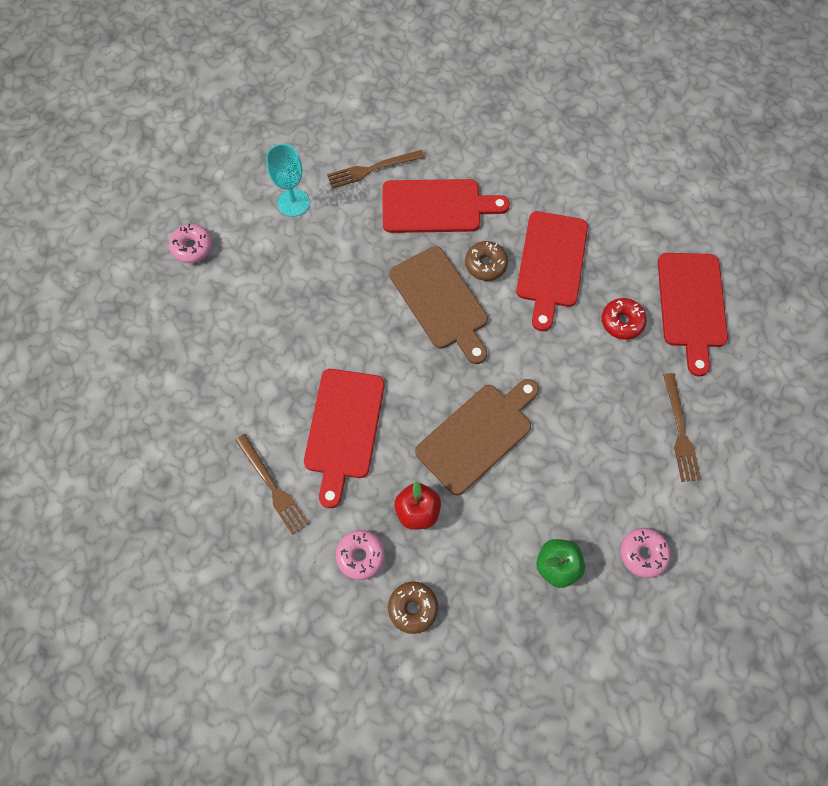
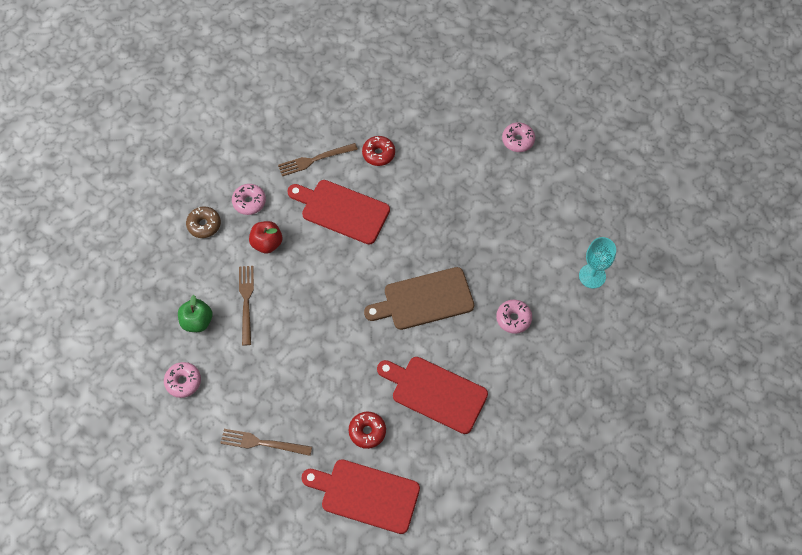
camera: 105 degrees right, 5 degrees down
(246, 406) = (378, 154): none -> red donut
(293, 203) = (542, 214): turquoise goblet -> turquoise goblet (592, 276)
(372, 169) = (562, 278): brown fork -> brown fork (246, 302)
(436, 206) = (513, 318): red cutting board -> pink donut
(477, 435) = (308, 296): brown cutting board -> none
(485, 264) = (448, 342): brown donut -> none

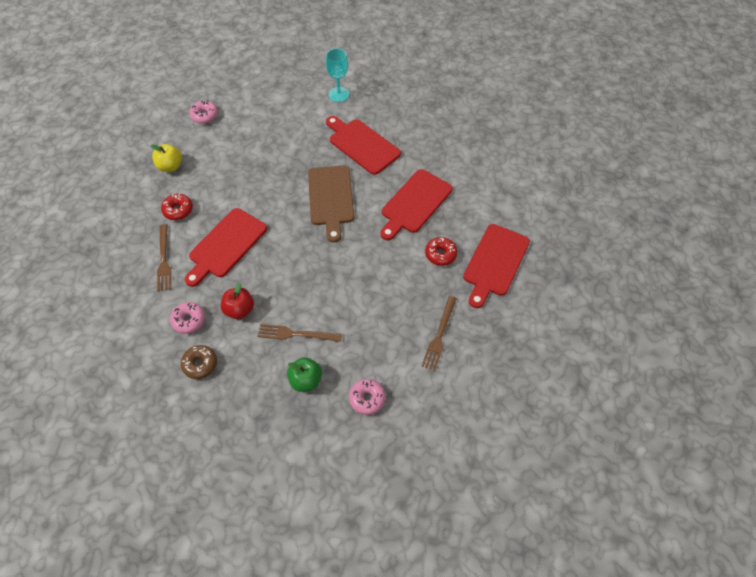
camera: 80 degrees left, 5 degrees down
(436, 129) = (170, 166): none -> yellow apple
(513, 318) = (362, 145): pink donut -> red cutting board

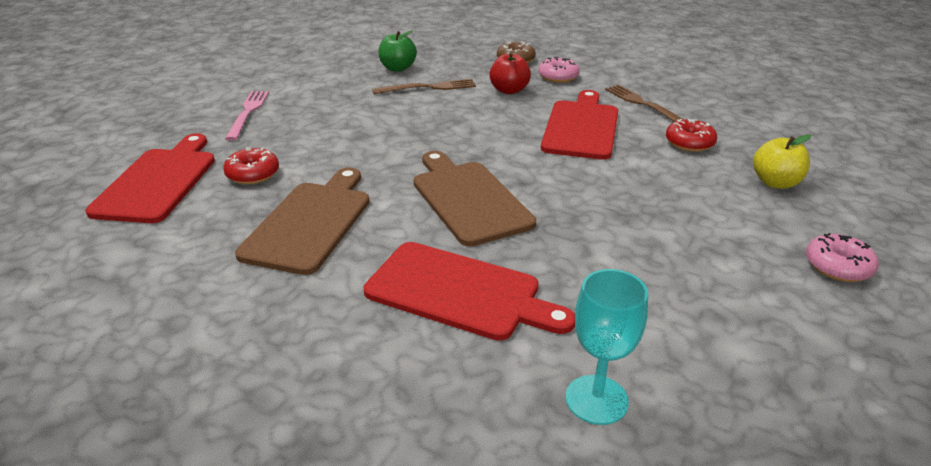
camera: 160 degrees right, 25 degrees down
(367, 398) = (326, 69): pink donut -> none
(415, 203) = (310, 223): red cutting board -> brown cutting board
(439, 335) = (248, 113): brown fork -> pink fork

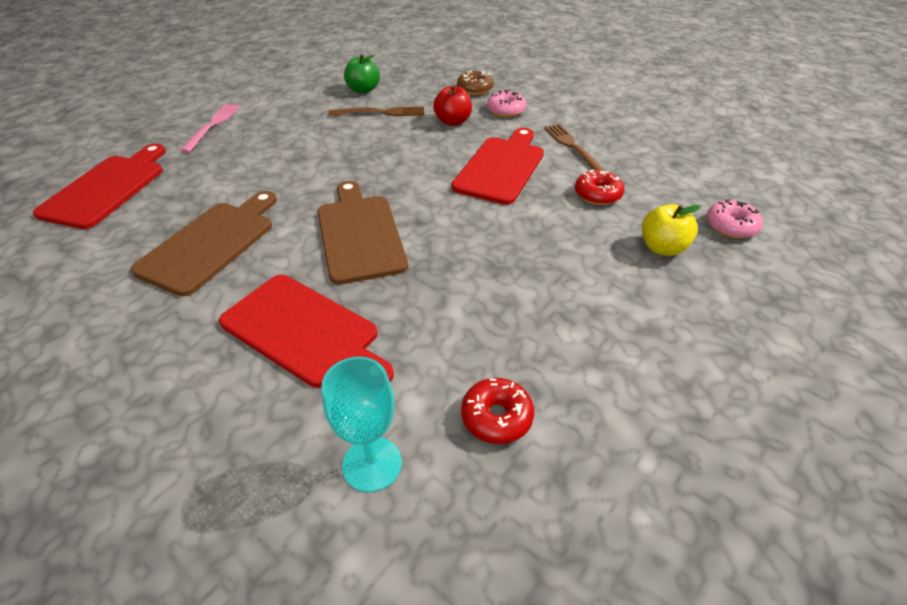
camera: 10 degrees right, 10 degrees up
(253, 174) = (187, 188): red donut -> red donut (496, 417)
(837, 266) = (679, 351): pink donut -> pink donut (731, 226)

